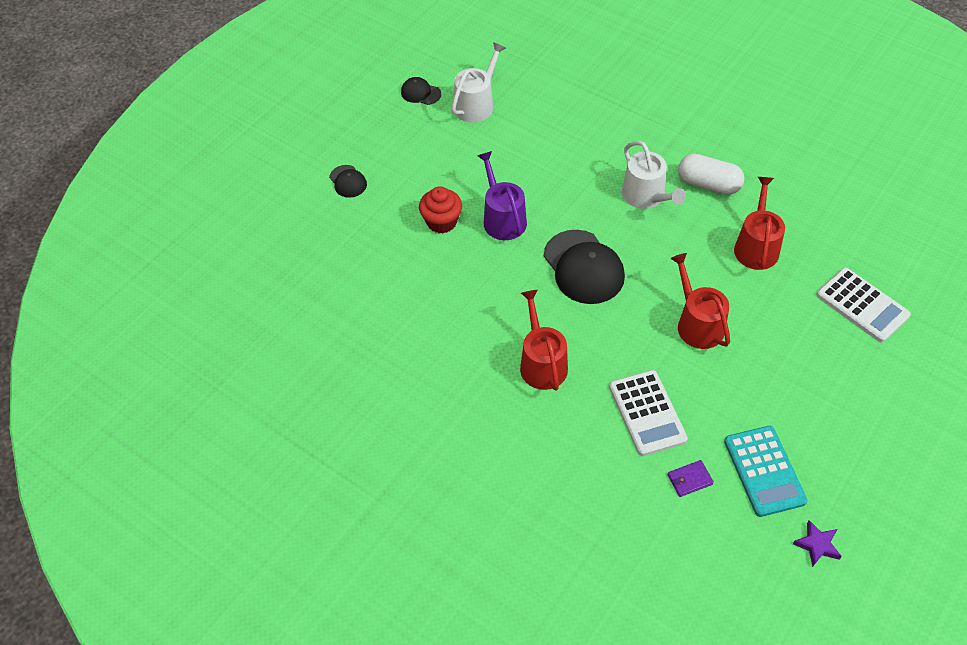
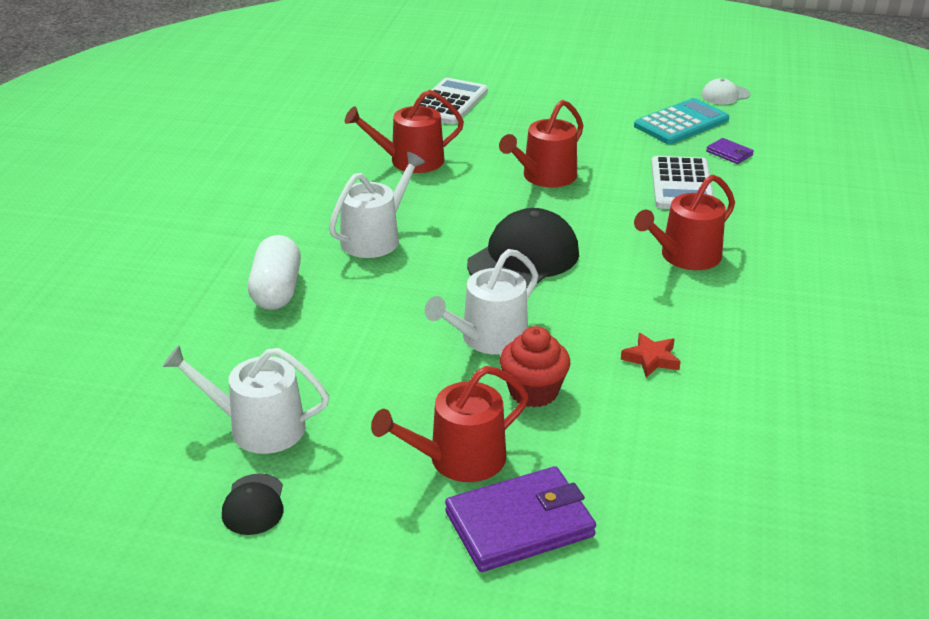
camera: 115 degrees left, 20 degrees down
(348, 181) = (519, 524): black cap -> purple wallet
(406, 173) = (459, 459): none -> red watering can
(439, 289) = (651, 359): none -> red star
(502, 218) = (488, 338): purple watering can -> white watering can
(647, 413) = (681, 185): white calculator -> white calculator turned 135 degrees clockwise
(708, 184) = (329, 201): white capsule -> white capsule (276, 290)
(817, 545) = (725, 95): purple star -> white cap

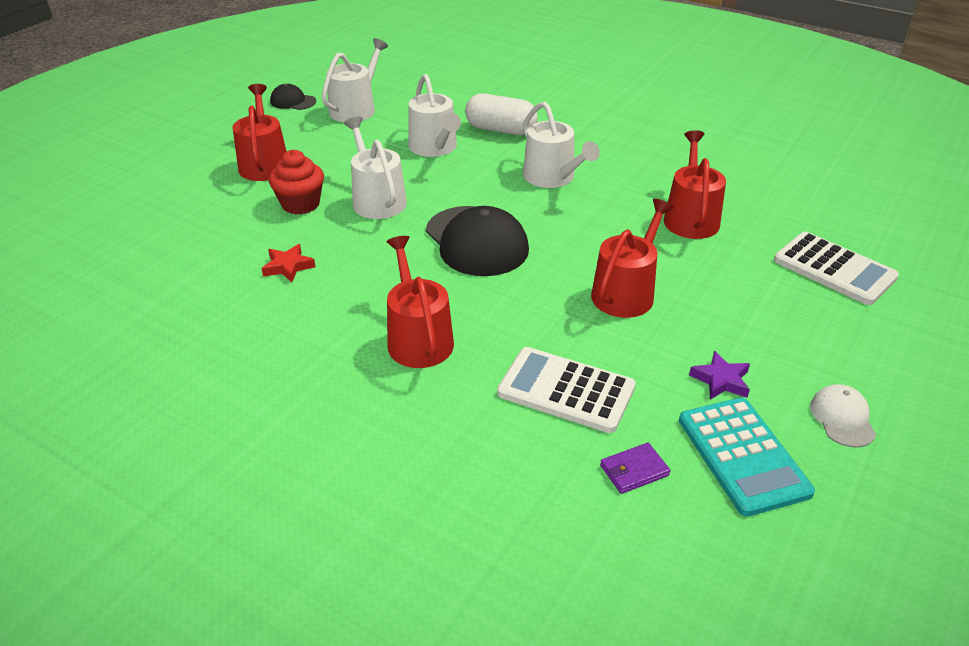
camera: 110 degrees right, 5 degrees up
(345, 328) = (435, 148): none -> white watering can
(519, 524) = (191, 172): purple wallet -> none
(545, 177) = (626, 292): red watering can -> red watering can turned 60 degrees clockwise
(617, 134) = (721, 380): none -> purple star
(725, 95) = (843, 553): white cap -> white cap (842, 418)

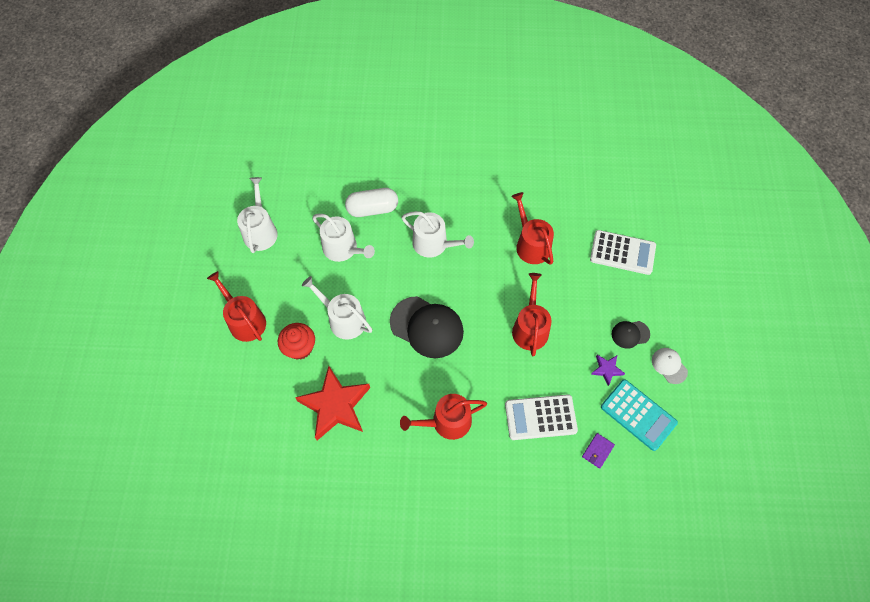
camera: 30 degrees left, 25 degrees up
(288, 267) = (335, 406): red star -> red star, size x2.21
(293, 101) = (209, 243): black cap -> black cap (630, 334)
(418, 338) = (446, 422): red watering can -> red watering can turned 60 degrees counterclockwise

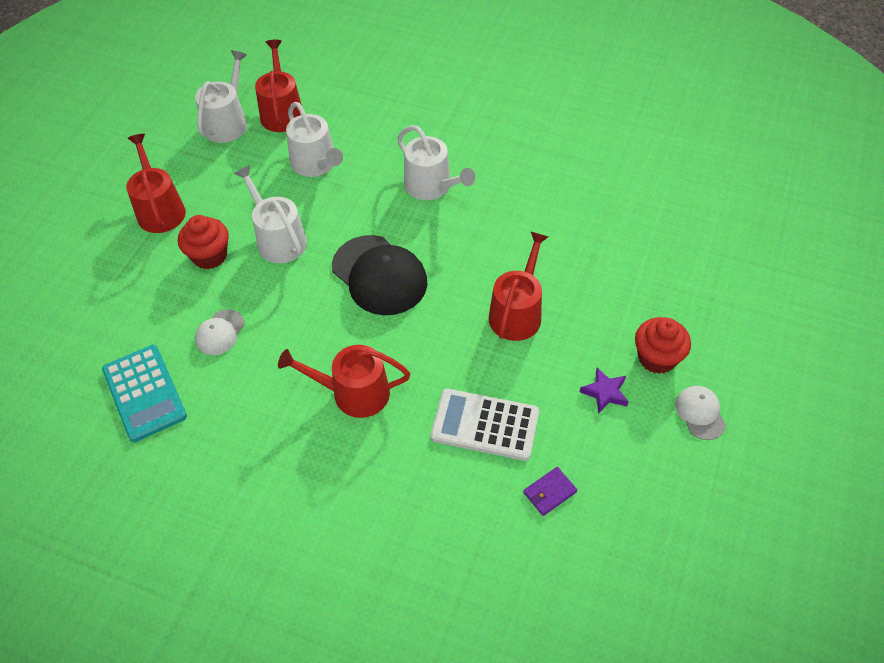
camera: 20 degrees right, 10 degrees down
(335, 406) = (220, 332): red star -> white cap
(372, 209) = (372, 131): white capsule -> none
(531, 244) = (559, 217): red watering can -> red watering can (282, 112)
(622, 252) = (684, 257): white calculator -> none
(630, 334) = (657, 358): black cap -> red cupcake
(638, 415) = (629, 463): turquoise calculator -> turquoise calculator (144, 393)

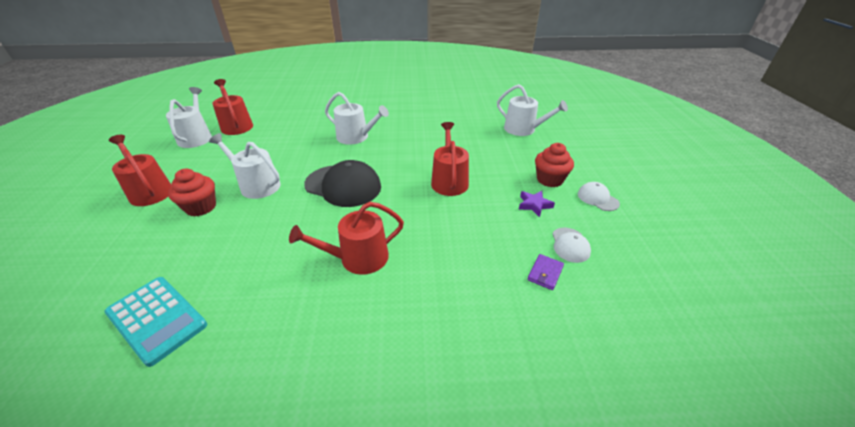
camera: 25 degrees left, 15 degrees down
(220, 332) = (224, 252): white cap -> white cap (570, 245)
(316, 164) = (271, 143): white watering can -> white watering can (523, 129)
(485, 425) = (470, 247): white calculator -> none

